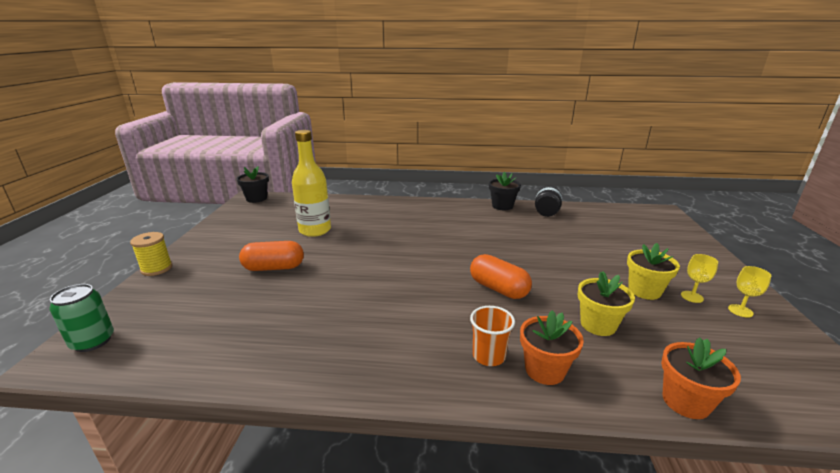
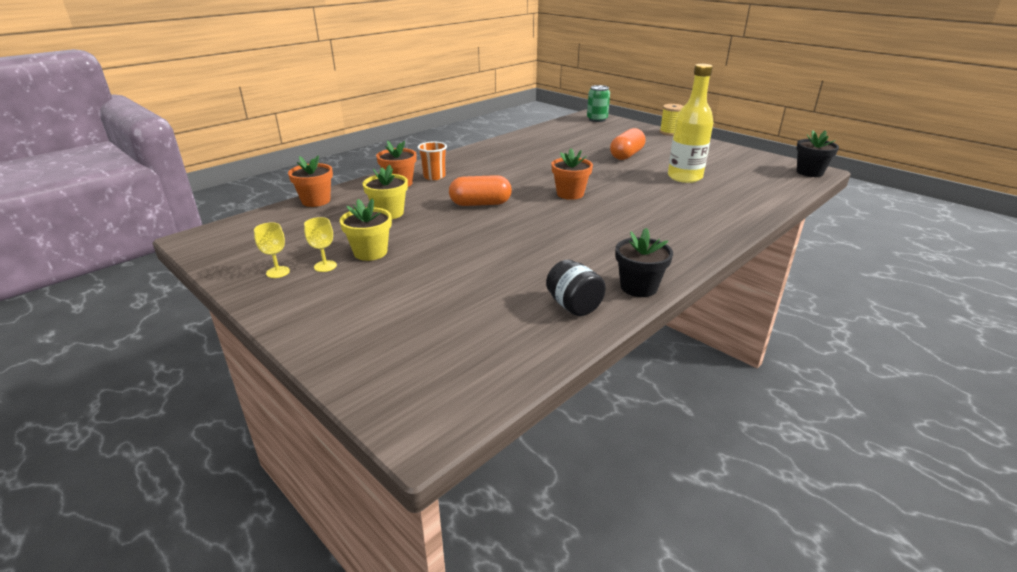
camera: 130 degrees right, 5 degrees up
(415, 260) = (570, 194): none -> orange flower pot

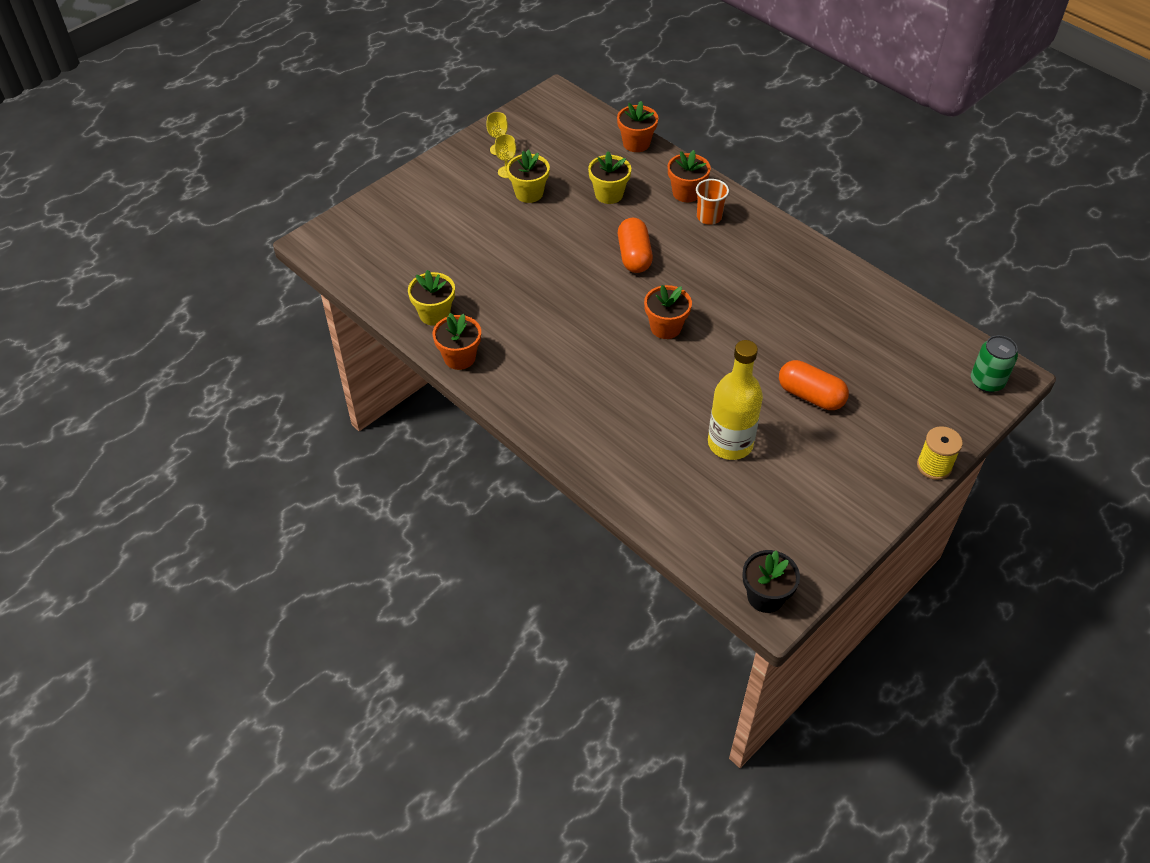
camera: 90 degrees right, 20 degrees up
(573, 306) = (434, 314): black jar -> yellow flower pot
(638, 287) = (459, 357): black flower pot -> orange flower pot

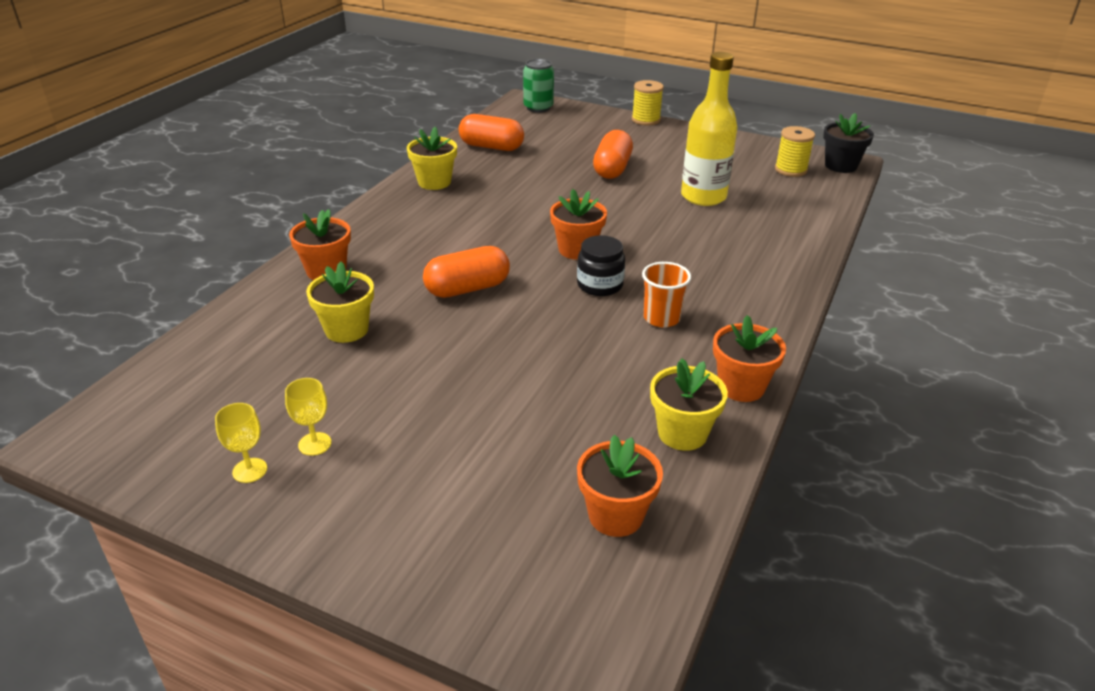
camera: 110 degrees left, 15 degrees down
(529, 193) = (365, 405): yellow flower pot -> yellow flower pot (434, 182)
(609, 325) = (600, 285): none -> black jar
(636, 143) = (218, 327): orange flower pot -> orange flower pot (615, 515)
(709, 217) = (370, 249): orange cup -> orange cup (661, 318)
(768, 543) = (791, 170): none -> yellow spool
(885, 321) = (491, 147): none -> orange capsule

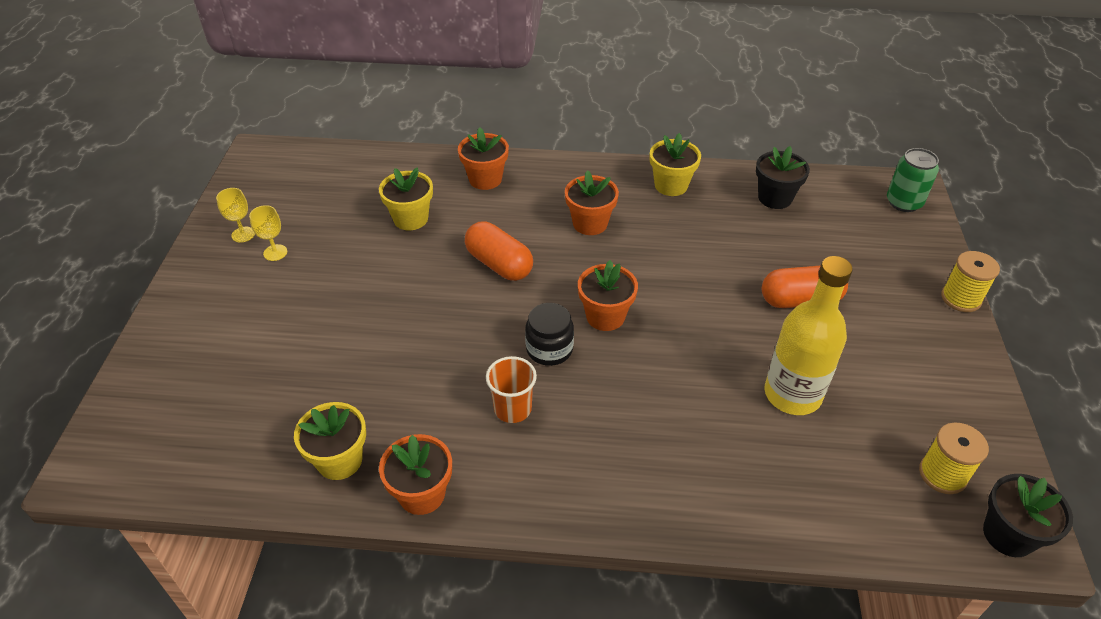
camera: 70 degrees right, 10 degrees up
(491, 147) = (775, 198): orange capsule -> black flower pot
(615, 515) = (230, 437): orange flower pot -> orange flower pot (590, 223)

